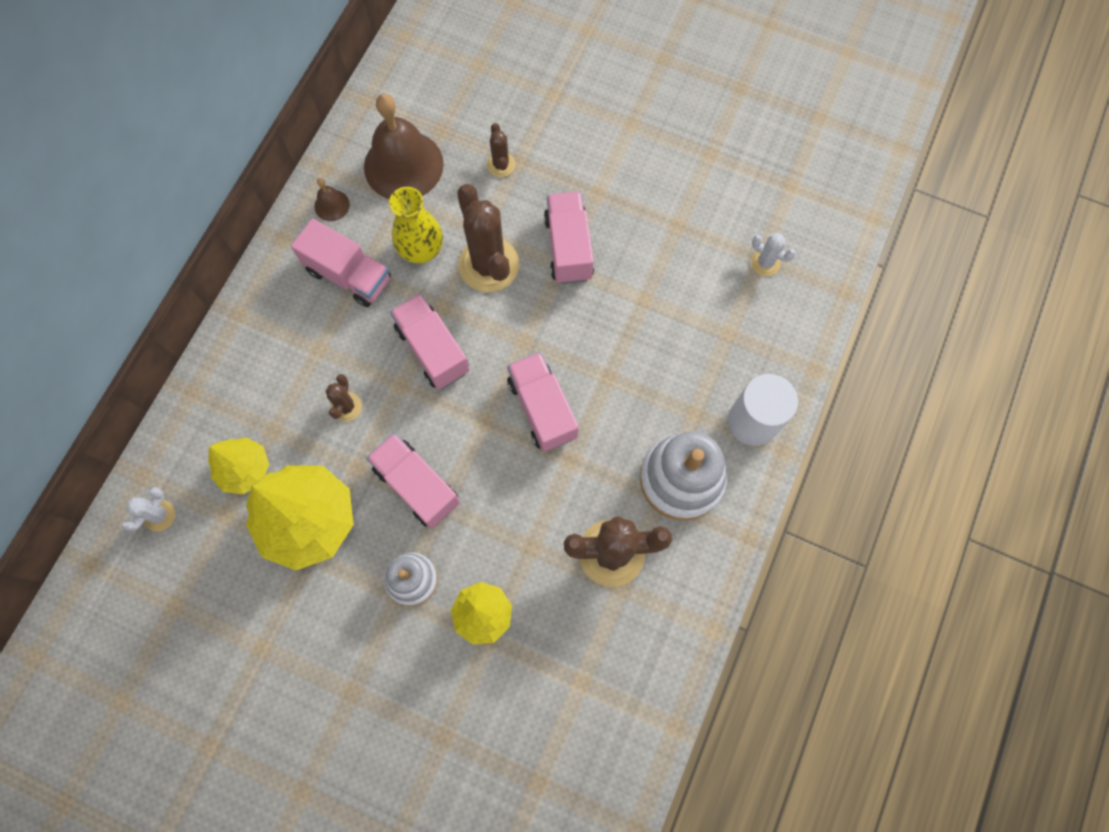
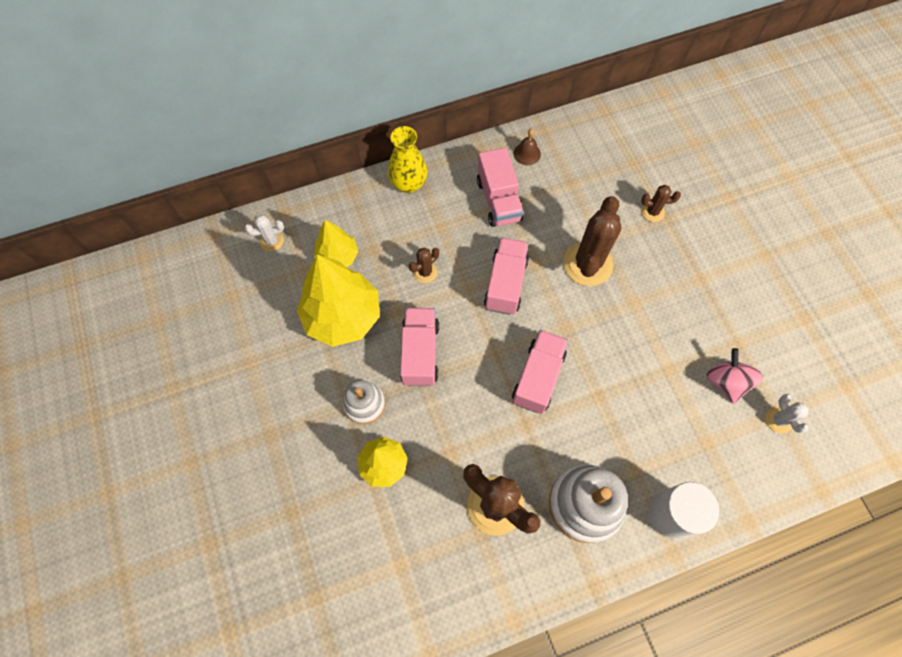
camera: 45 degrees right, 5 degrees down
(403, 165) = (591, 165): brown bell -> none
(421, 250) = (555, 221): yellow vase -> yellow vase (408, 184)
(501, 165) = (652, 212): brown cactus -> brown cactus turned 60 degrees clockwise
(568, 248) = (648, 296): pink truck -> none
(698, 268) = (726, 382): none -> pink spinning top

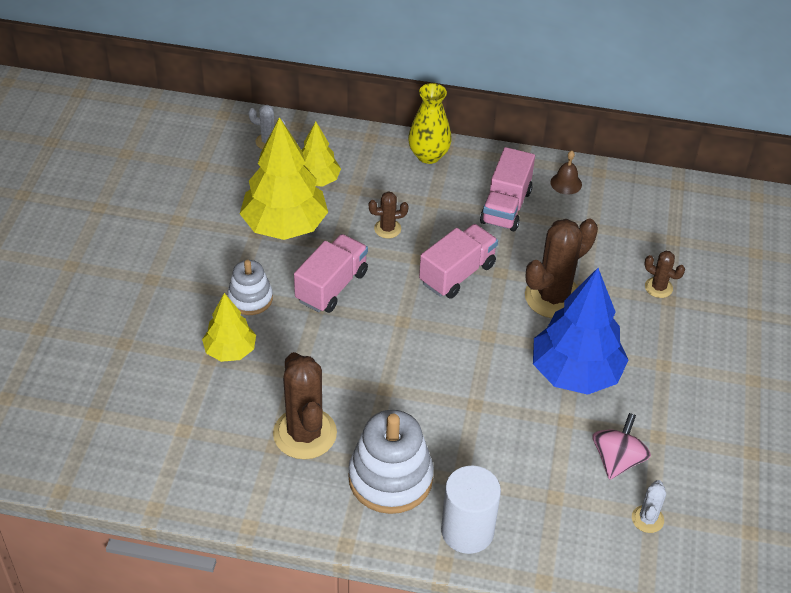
camera: 30 degrees right, 20 degrees down
(538, 377) = (427, 360): pink truck -> none
(648, 323) = (575, 373): none -> blue tree

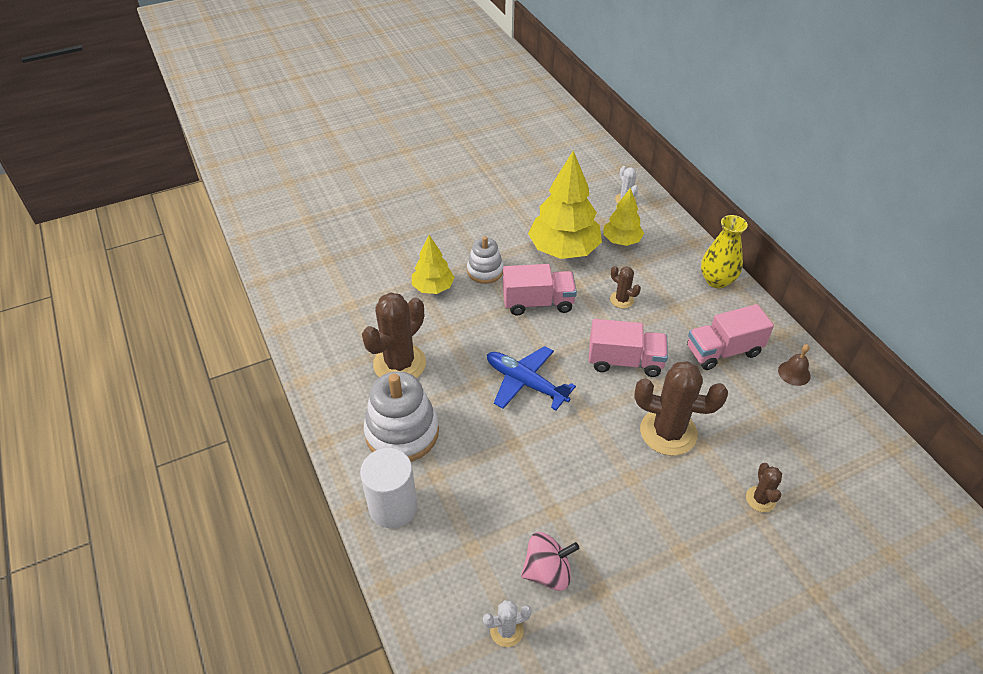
camera: 55 degrees right, 0 degrees up
(417, 355) = (525, 383): none -> blue plane
(575, 373) = (607, 491): blue tree -> none

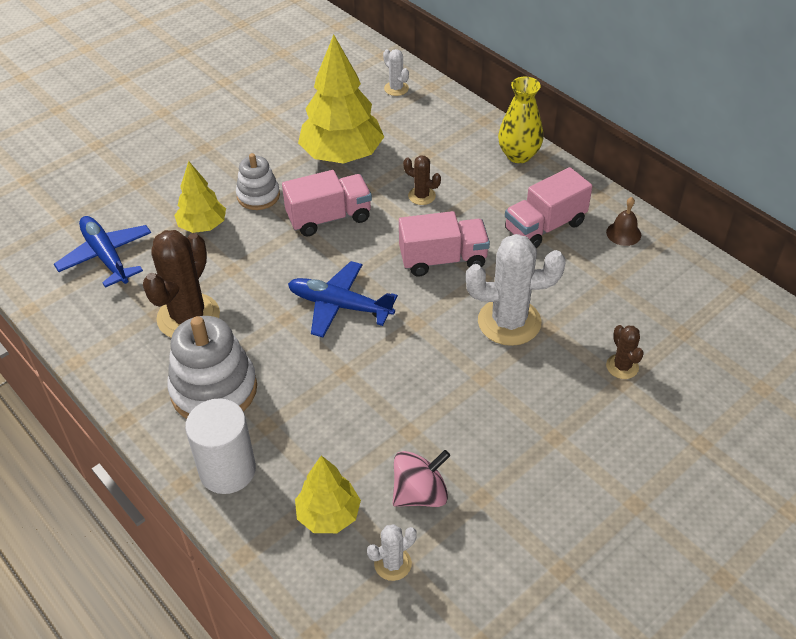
camera: 15 degrees left, 0 degrees up
(350, 297) = (106, 257): none -> blue plane
(621, 241) = (404, 133): yellow tree -> yellow tree (328, 515)
(668, 432) = (509, 322): brown cactus -> white cactus

